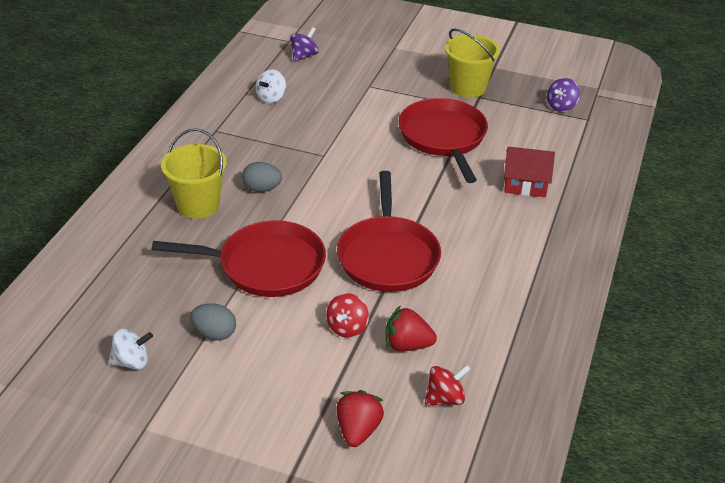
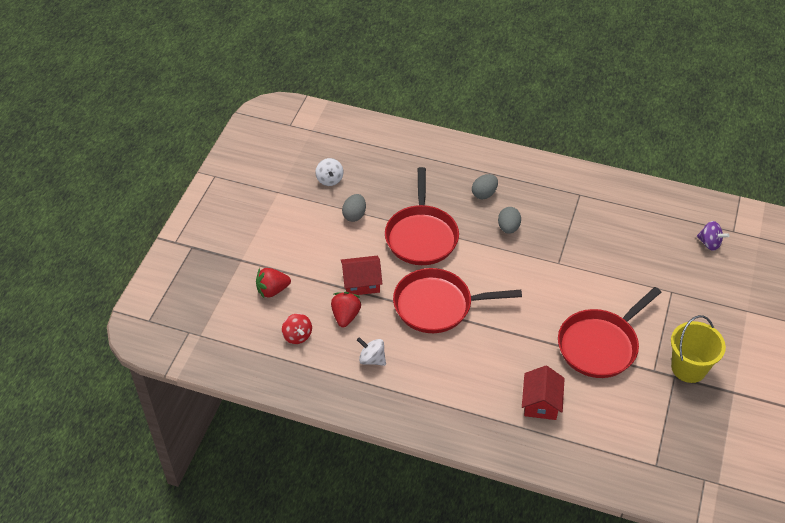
camera: 90 degrees right, 10 degrees up
(198, 205) = (484, 194): yellow bucket -> grey egg
(271, 98) = (634, 225): white spinning top -> white spinning top (372, 359)
(347, 328) = (361, 283): red spinning top -> red house
(358, 430) = (272, 290): red strawberry -> red strawberry turned 150 degrees clockwise
(443, 137) = (600, 345): red pan -> red pan turned 150 degrees clockwise
(561, 106) = (673, 444): purple spinning top -> none

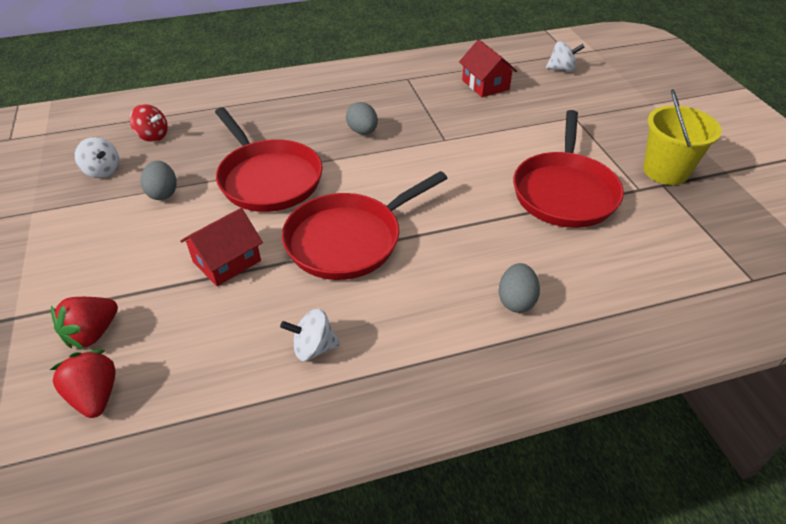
camera: 35 degrees left, 5 degrees down
(297, 336) = (174, 377): red spinning top -> red spinning top (153, 136)
(345, 316) = (233, 312): red strawberry -> red strawberry (95, 396)
(484, 194) = (309, 113): grey egg -> grey egg (516, 300)
(541, 402) = (569, 282): red house -> red house (485, 85)
(709, 243) = (562, 69): purple spinning top -> white spinning top

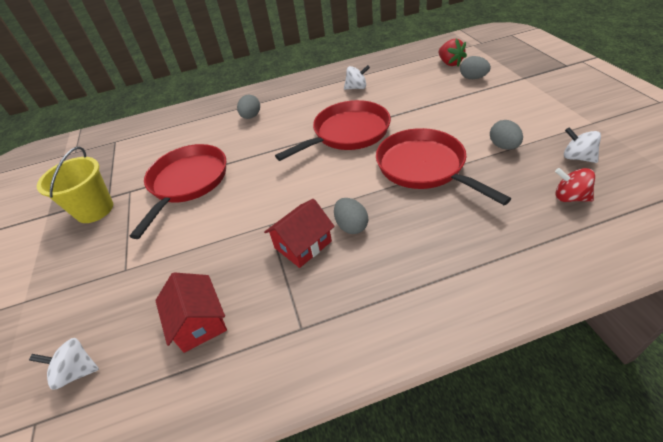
camera: 175 degrees left, 0 degrees up
(92, 333) = (473, 78): red strawberry -> grey egg
(227, 261) = (422, 113): red house -> red house (303, 244)

